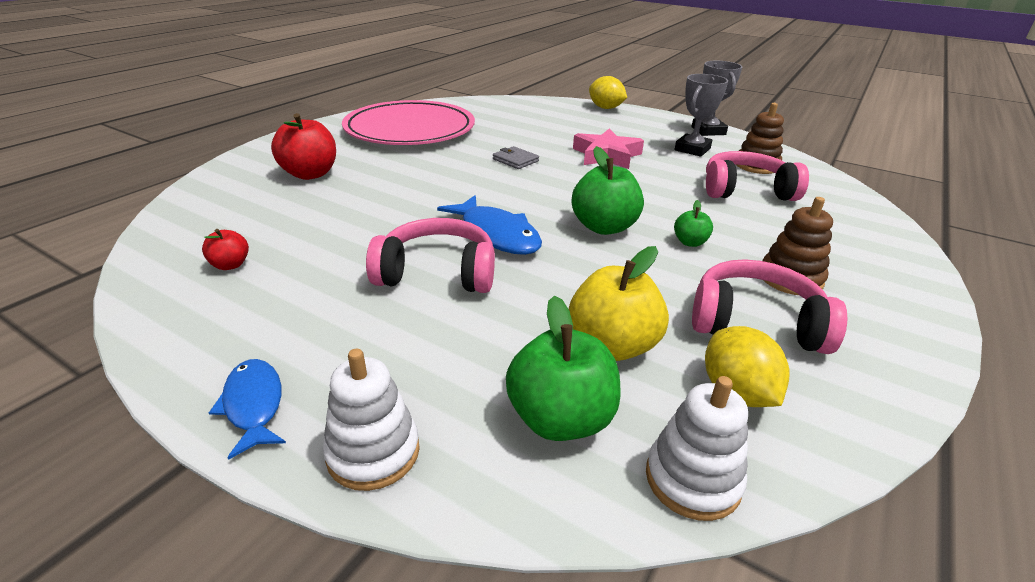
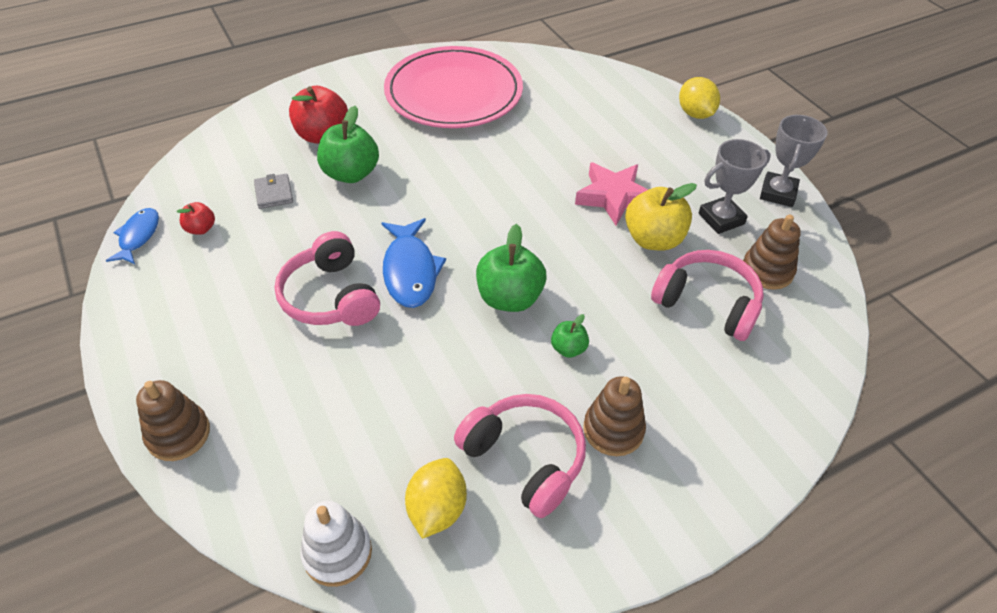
camera: 30 degrees right, 15 degrees up
(253, 405) = (140, 366): blue fish -> blue fish (138, 236)
(373, 452) = (178, 434): white stacking toy -> brown stacking toy
(437, 273) = (330, 296): pink headphones -> pink headphones turned 150 degrees counterclockwise
(515, 160) = (514, 174): grey wallet -> grey wallet (274, 193)
(560, 419) = (300, 467): green apple -> green apple (351, 174)
(612, 345) = (391, 426): yellow apple -> yellow apple (653, 239)

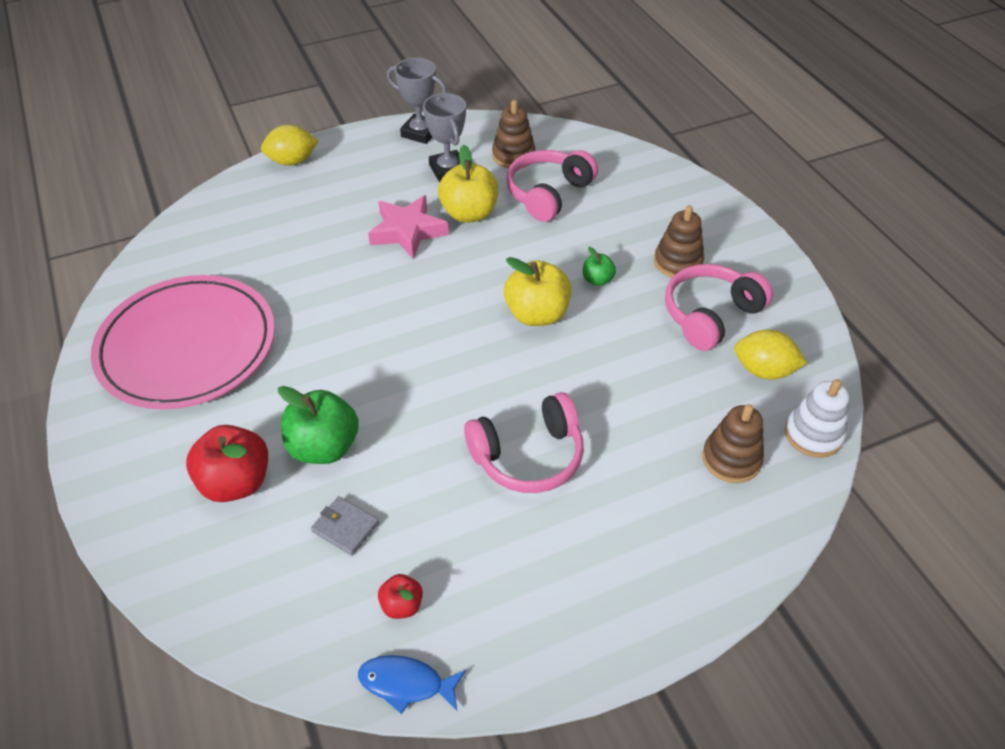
camera: 85 degrees left, 0 degrees up
(178, 434) = (713, 575): brown stacking toy -> brown stacking toy (731, 459)
(274, 193) = (345, 527): grey wallet -> grey wallet turned 45 degrees clockwise
(410, 271) = (495, 388): blue fish -> none
(509, 298) = (537, 314): green apple -> yellow apple

